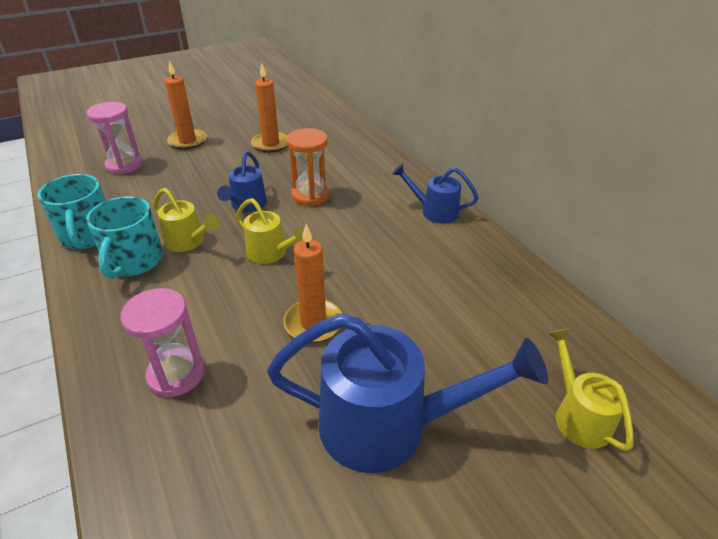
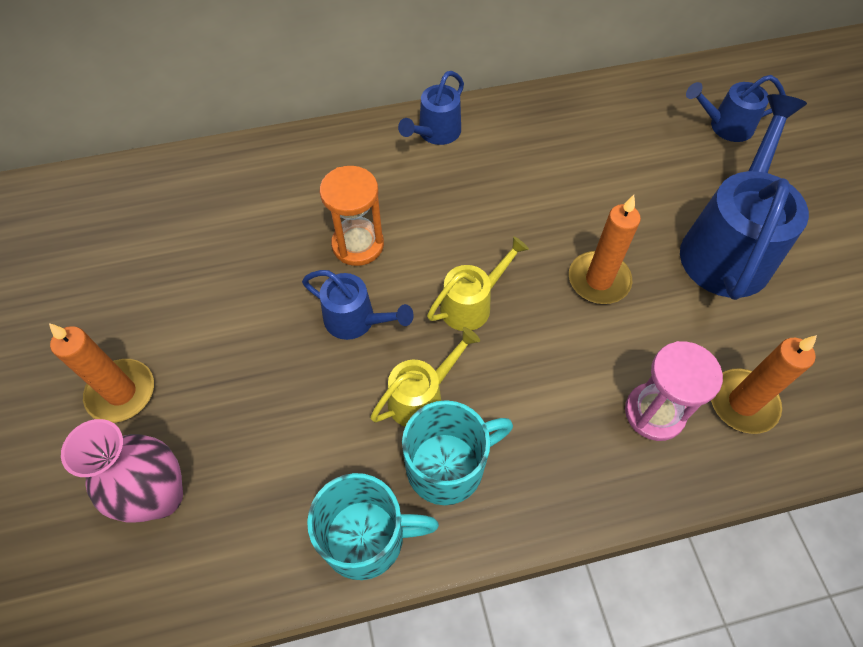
camera: 75 degrees left, 20 degrees up
(124, 165) = (161, 497): pink hourglass -> pink vase
(134, 261) = (447, 466): turquoise mug -> turquoise mug turned 45 degrees counterclockwise
(271, 144) = (193, 272): orange candle -> orange candle (743, 403)
(577, 415) = (724, 126): yellow watering can -> blue watering can

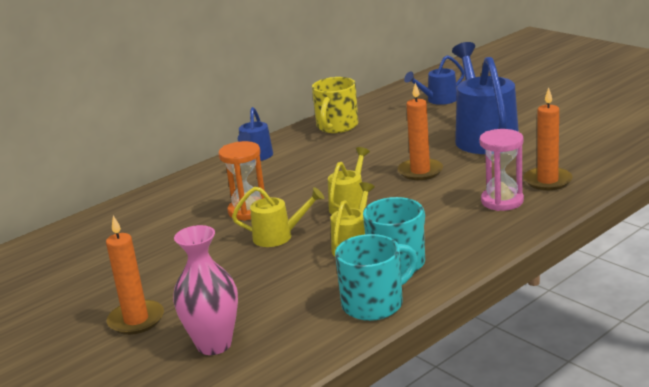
camera: 25 degrees left, 35 degrees down
(356, 321) = (279, 236): blue watering can -> yellow watering can
(565, 118) = (337, 126): none -> yellow mug

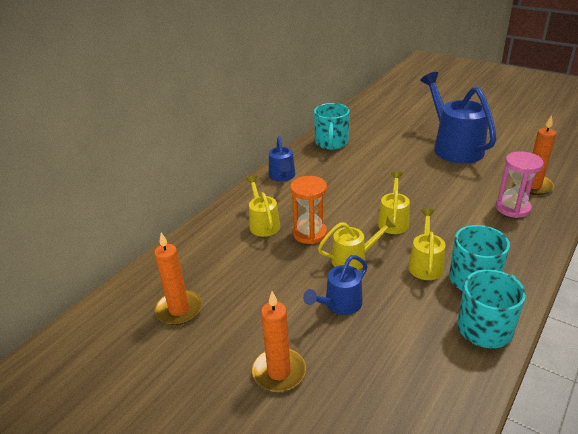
camera: 15 degrees left, 10 degrees up
(204, 199) = (263, 223): none -> yellow watering can
(214, 344) = (372, 394): pink vase -> none
(337, 126) = (331, 143): yellow mug -> turquoise mug
(420, 171) = (428, 183): orange candle -> orange candle (179, 309)
(438, 100) = (395, 115): blue watering can -> blue watering can (339, 305)

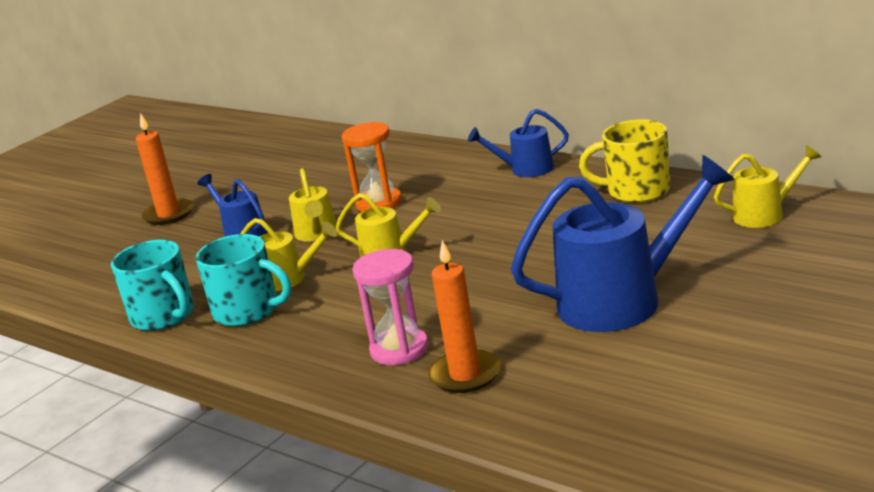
camera: 95 degrees right, 10 degrees down
(179, 309) = (272, 159): orange candle -> none
(263, 223) = (408, 174): yellow watering can -> yellow watering can (765, 214)
(331, 143) = (636, 191): turquoise mug -> yellow mug

